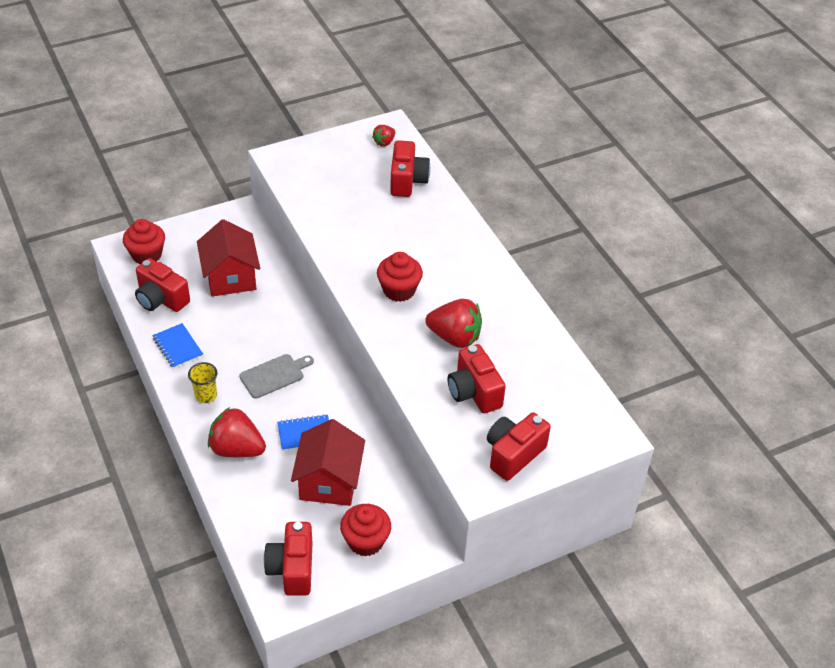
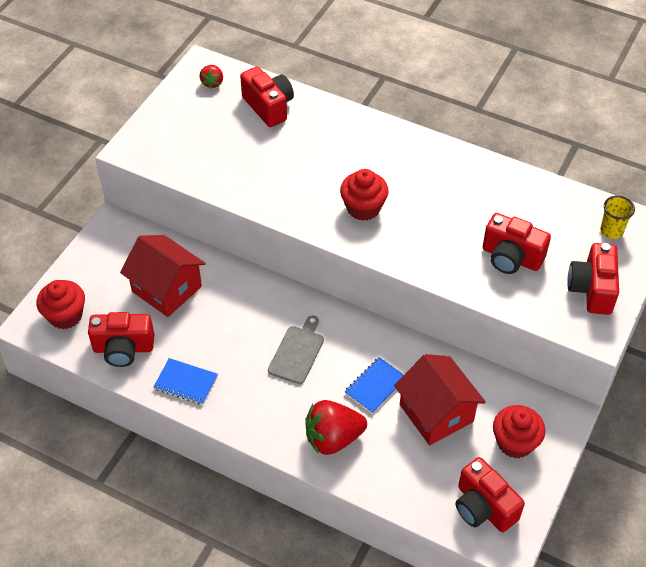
camera: 35 degrees left, 5 degrees up
(206, 395) = (257, 409): yellow cup -> yellow cup (611, 231)
(454, 337) = (449, 221): red strawberry -> none

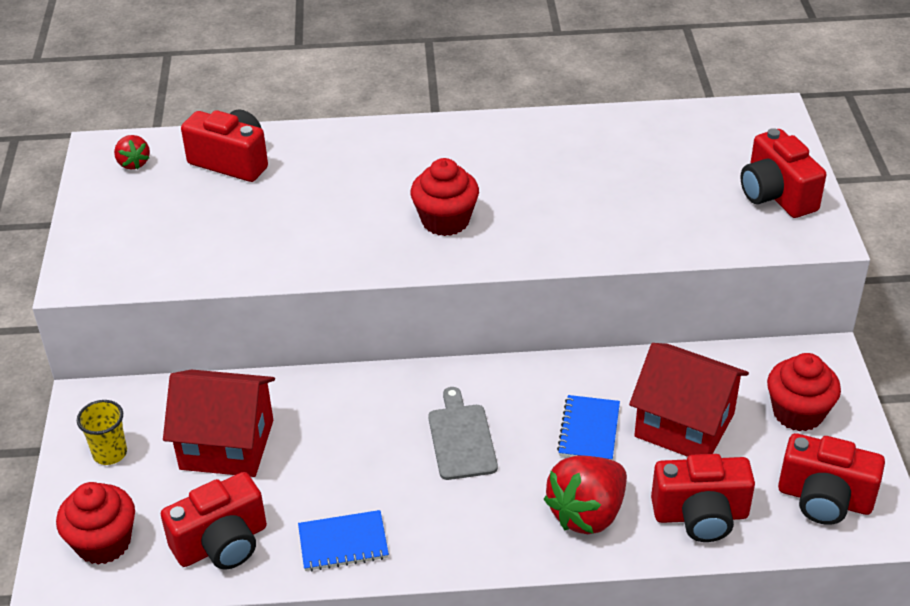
camera: 30 degrees left, 10 degrees down
(511, 257) = (662, 201): red camera -> red camera (700, 516)
(611, 231) = (744, 131): yellow cup -> yellow cup (110, 453)

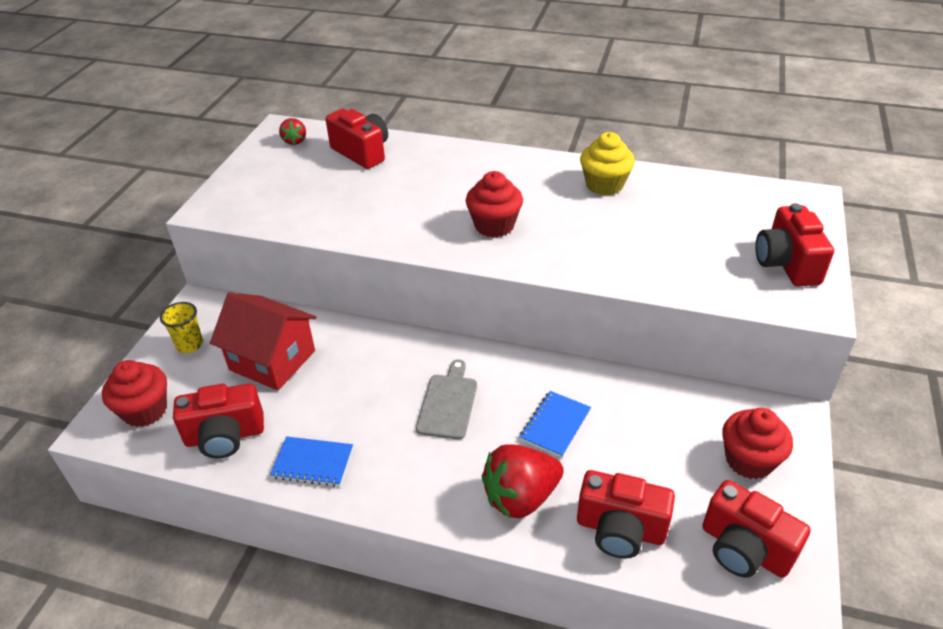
camera: 20 degrees right, 0 degrees up
(546, 143) = (604, 185): none -> yellow cupcake
(684, 425) = (640, 443): red house -> none

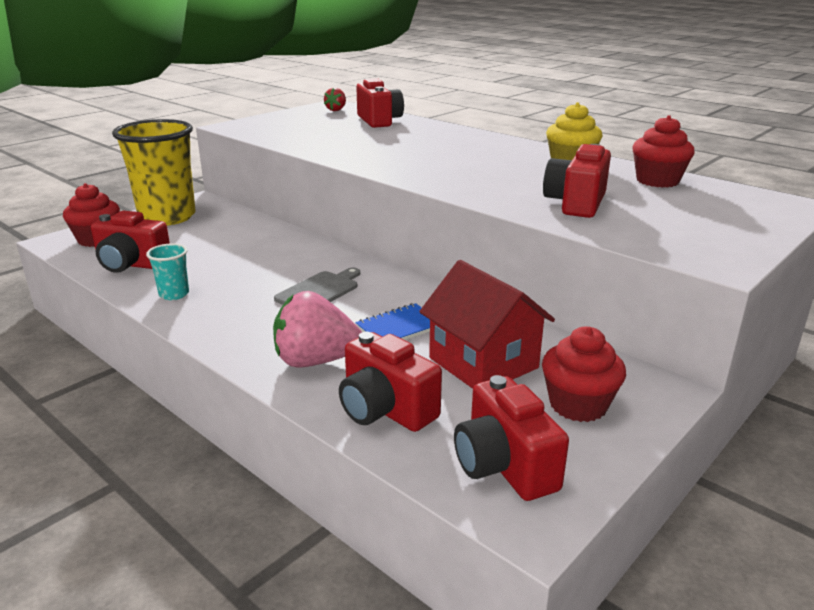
camera: 25 degrees right, 15 degrees down
(190, 345) = (167, 217): yellow cup -> yellow cup, size x2.39
(272, 360) = (213, 237): red house -> red house (483, 363)
(313, 463) = (174, 294): blue notebook -> turquoise cup
(494, 225) = (439, 166): red cupcake -> red cupcake (657, 181)
(521, 497) = (315, 361): red strawberry -> pink strawberry
(786, 264) = (714, 233): red camera -> red camera (575, 203)

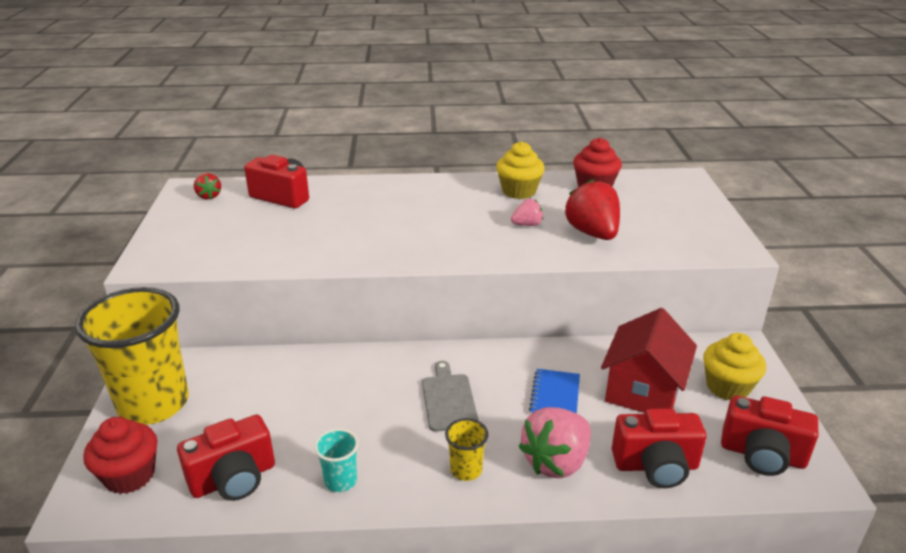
camera: 45 degrees left, 5 degrees up
(249, 330) = (466, 470): none -> yellow cup
(483, 363) = (643, 390): red house -> red house turned 75 degrees counterclockwise
(525, 181) = (527, 225): none -> pink strawberry
(575, 203) = (592, 233): red camera -> red strawberry
(578, 405) = (727, 387): red cupcake -> yellow cupcake

